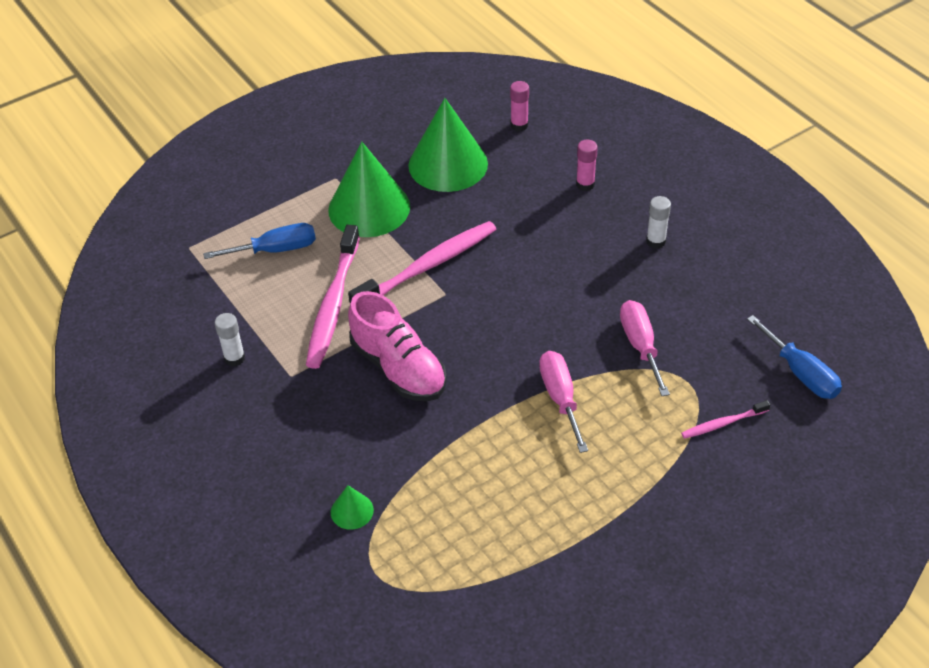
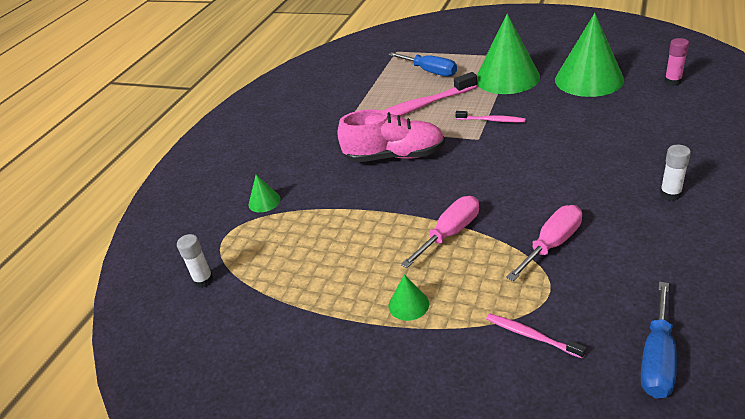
camera: 60 degrees right, 10 degrees down
(234, 358) = (336, 104): white glue stick -> white glue stick (203, 280)
(398, 368) = (394, 156): pink shoe -> pink shoe turned 105 degrees counterclockwise
(428, 266) = (492, 120): pink toothbrush -> pink toothbrush, size x0.49
(585, 184) = (668, 134): pink glue stick -> none
(620, 477) = (408, 304): none -> green cone

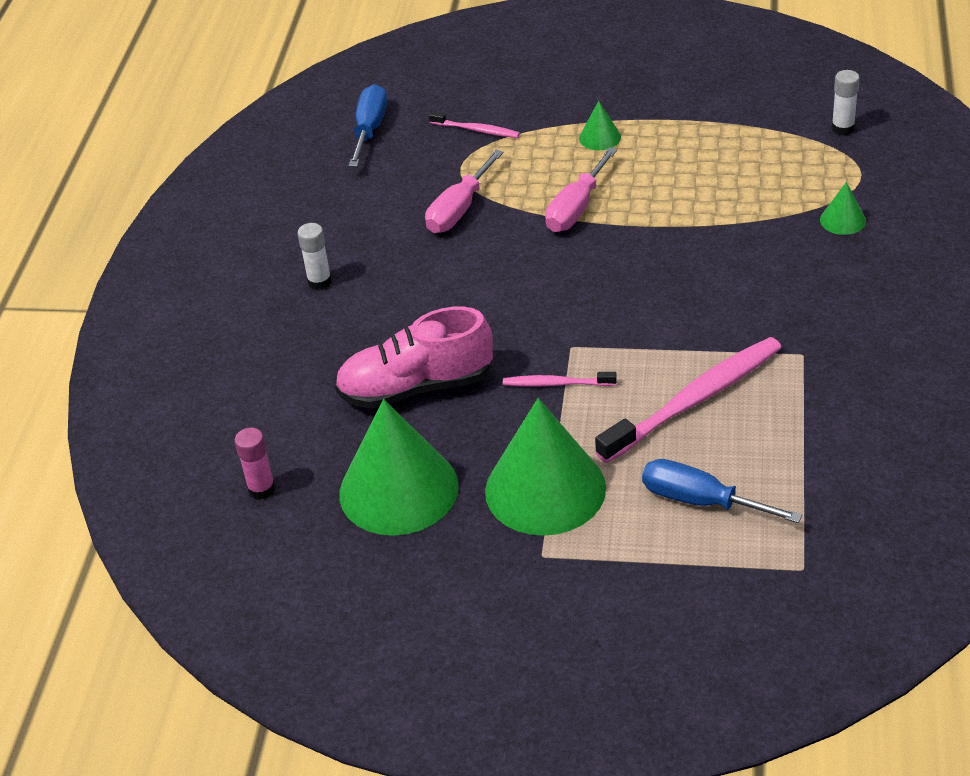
camera: 165 degrees right, 5 degrees up
(394, 156) = (690, 305): pink shoe -> pink shoe (416, 387)

